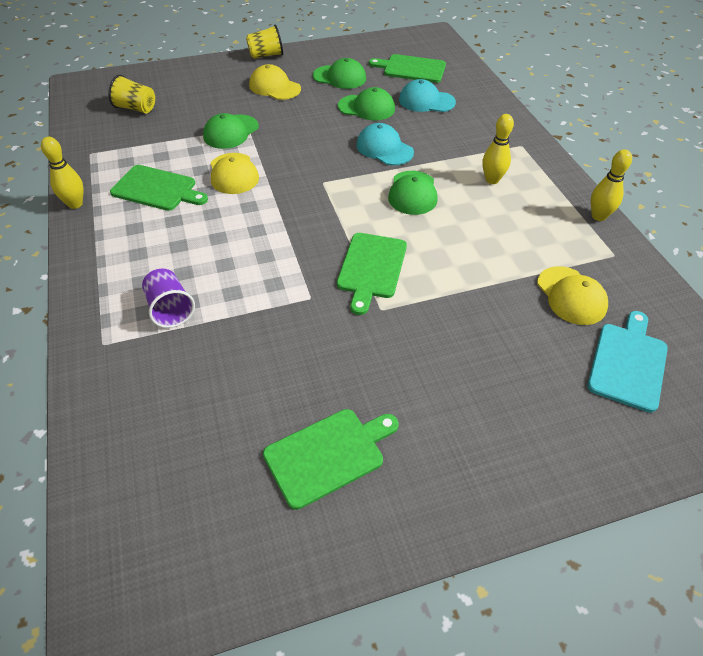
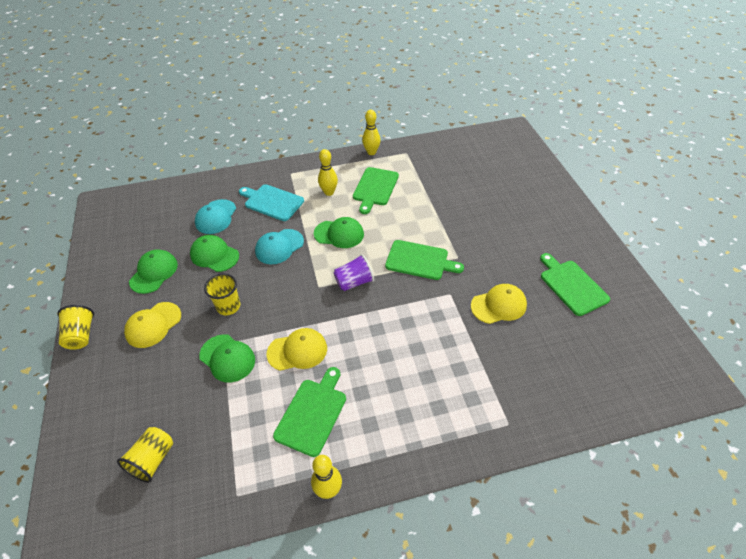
camera: 85 degrees left, 0 degrees up
(170, 309) = (468, 381): purple cup -> purple cup (354, 282)
(295, 125) = (228, 306): none -> yellow cup
(366, 108) = (214, 255): green cap -> green cap turned 75 degrees counterclockwise
(411, 69) = (158, 222): green cutting board -> green cutting board (375, 188)
(571, 296) = (440, 175): yellow cap -> yellow cap (498, 305)
(628, 363) = (487, 163): turquoise cutting board -> turquoise cutting board (272, 202)

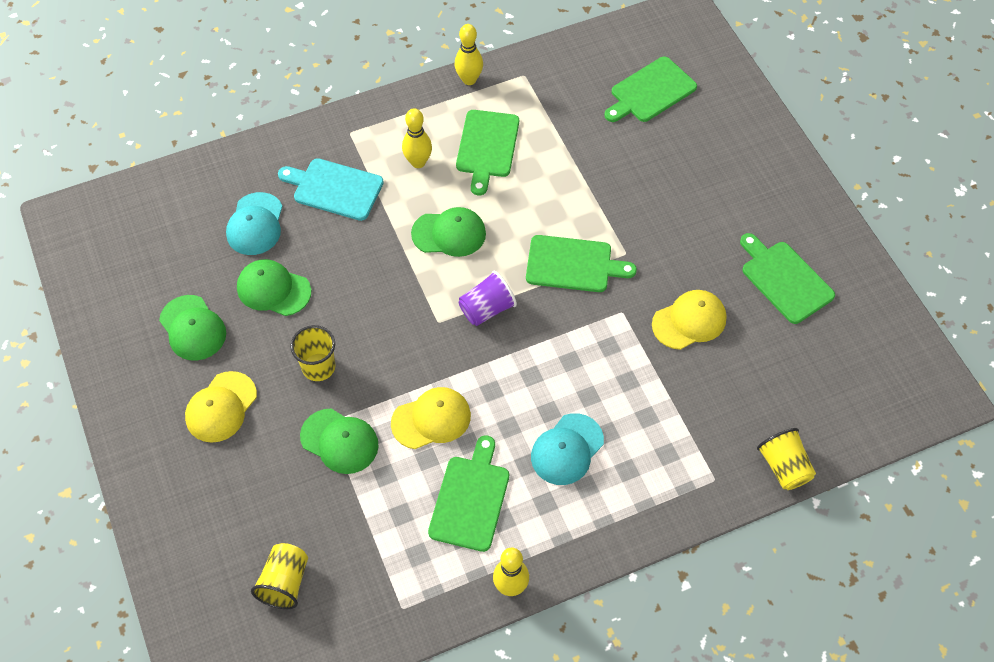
camera: 10 degrees left, 10 degrees up
(81, 335) = (124, 434): yellow cup -> yellow cup (784, 467)
(154, 273) = (193, 328): green cap -> green cap turned 135 degrees clockwise
(279, 247) = (366, 265): turquoise cap -> turquoise cap (567, 449)
(486, 167) = (650, 91): none -> green cutting board

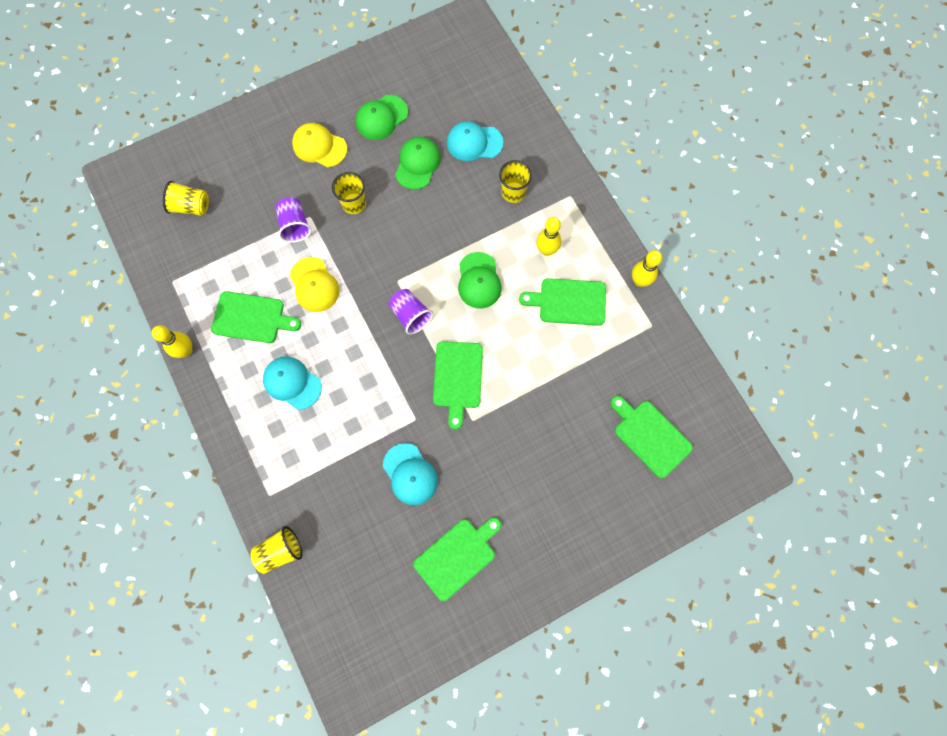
camera: 85 degrees right, 15 degrees up
(334, 188) = (513, 192): turquoise cutting board -> yellow cup
(339, 441) = (295, 226): green cap -> purple cup
(689, 321) = (410, 474): yellow cap -> turquoise cap

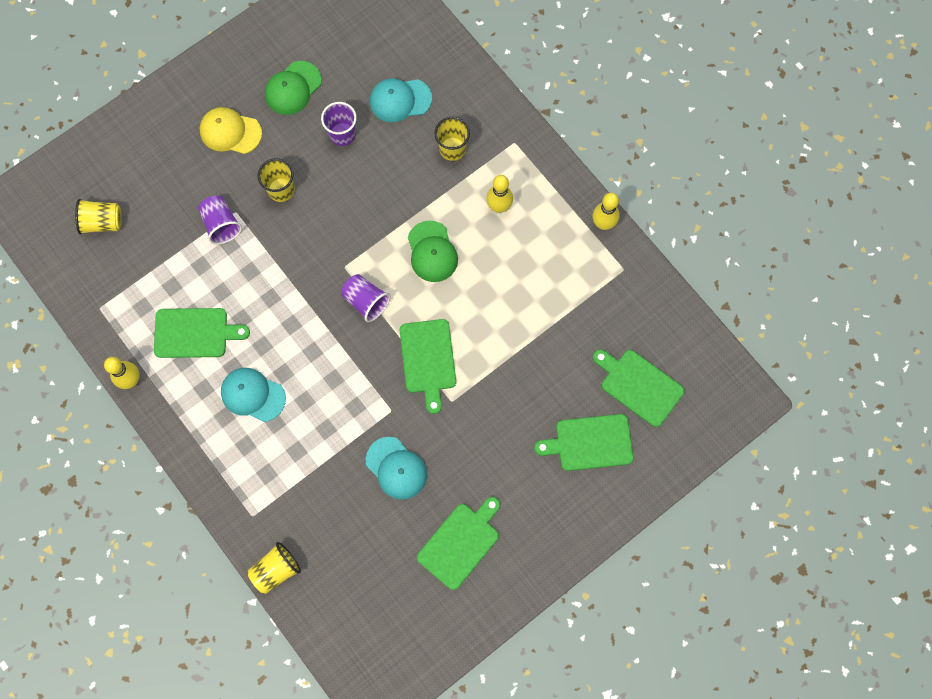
camera: 10 degrees left, 0 degrees up
(314, 285) = (255, 286): yellow cap -> none
(417, 164) = (342, 134): green cap -> purple cup
(569, 302) = (532, 258): green cutting board -> green cutting board (590, 443)

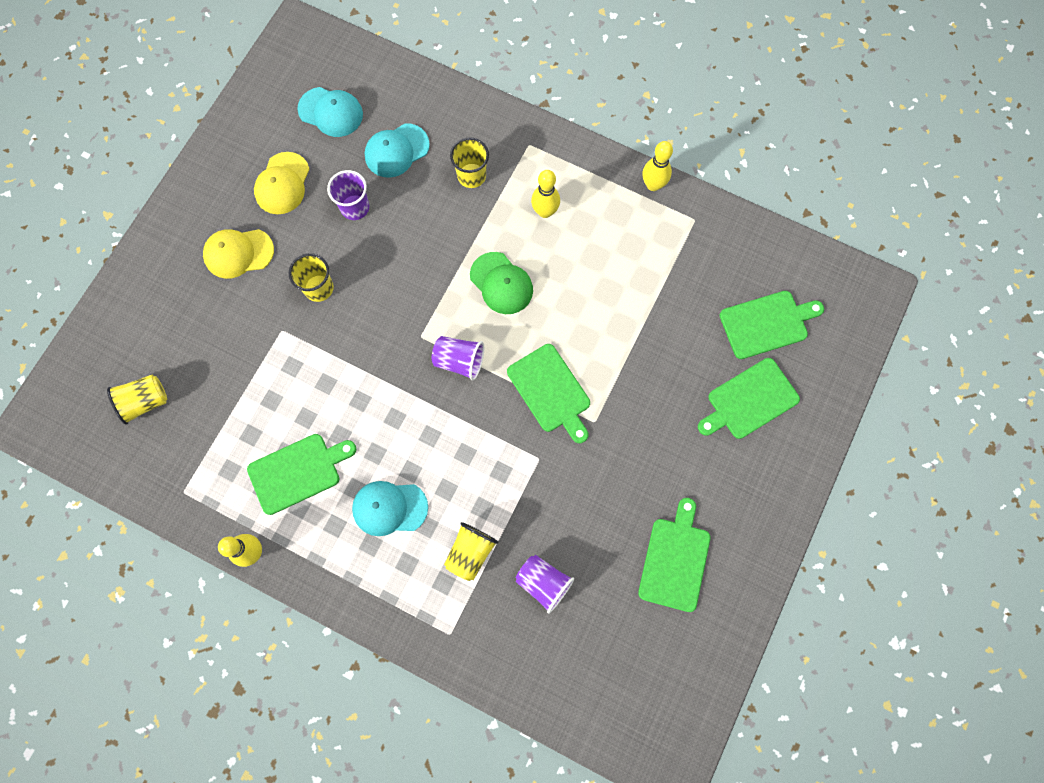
camera: 25 degrees left, 0 degrees up
(221, 224) = (273, 349): purple cup -> purple cup (543, 583)
(276, 570) = (502, 679): yellow cup -> yellow cup (470, 552)
(293, 88) = (282, 183): green cap -> yellow cap
(396, 468) = (573, 514): turquoise cap -> turquoise cap (331, 112)
(639, 385) = (767, 324): green cutting board -> green cutting board turned 150 degrees clockwise

